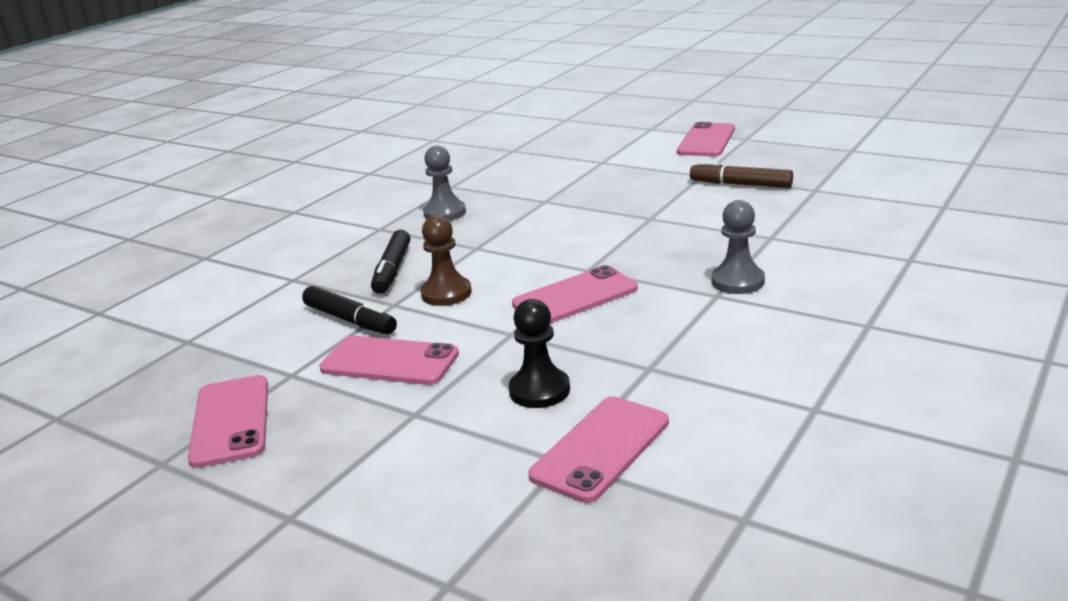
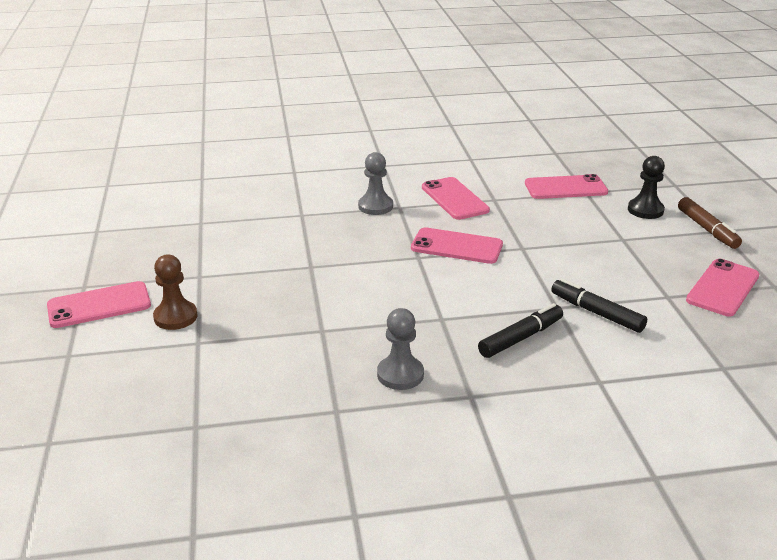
camera: 135 degrees left, 5 degrees up
(350, 320) = (596, 313): black marker -> black marker turned 45 degrees counterclockwise
(389, 361) = (604, 271): pink phone -> pink phone (454, 199)
(446, 293) = (516, 294): brown pawn -> brown pawn (175, 317)
(539, 390) = (553, 217): black pawn -> black pawn (645, 210)
(740, 184) = (210, 253): brown marker -> brown marker (707, 229)

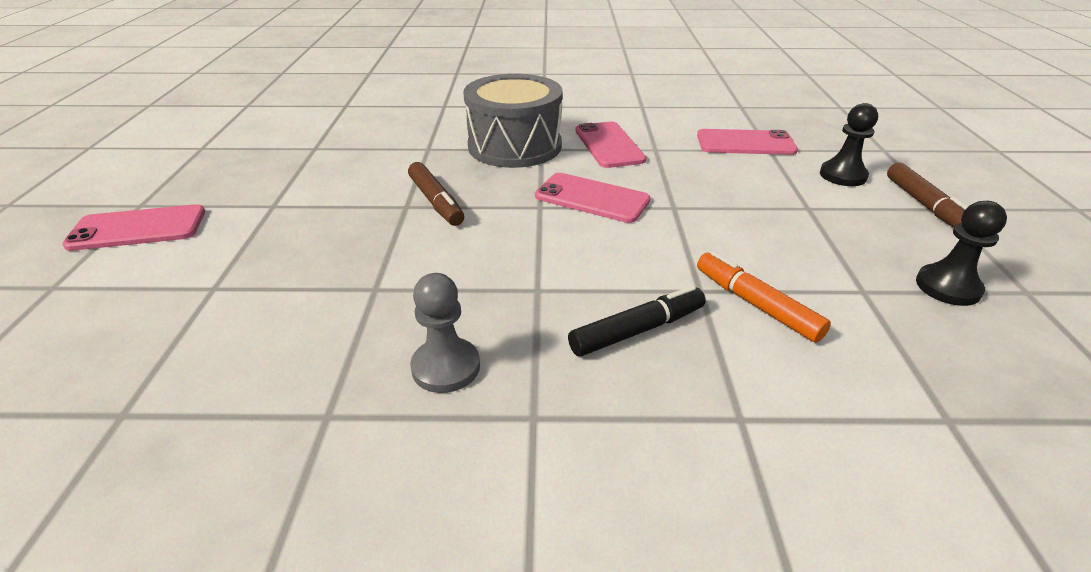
camera: 10 degrees right, 5 degrees up
(175, 317) = (211, 251): brown pawn -> none
(333, 261) = (436, 202): none -> brown marker
(375, 206) = (515, 146): grey pawn -> grey drum
(596, 313) = (756, 304): black marker -> orange marker
(723, 288) = (948, 287): pink phone -> black pawn

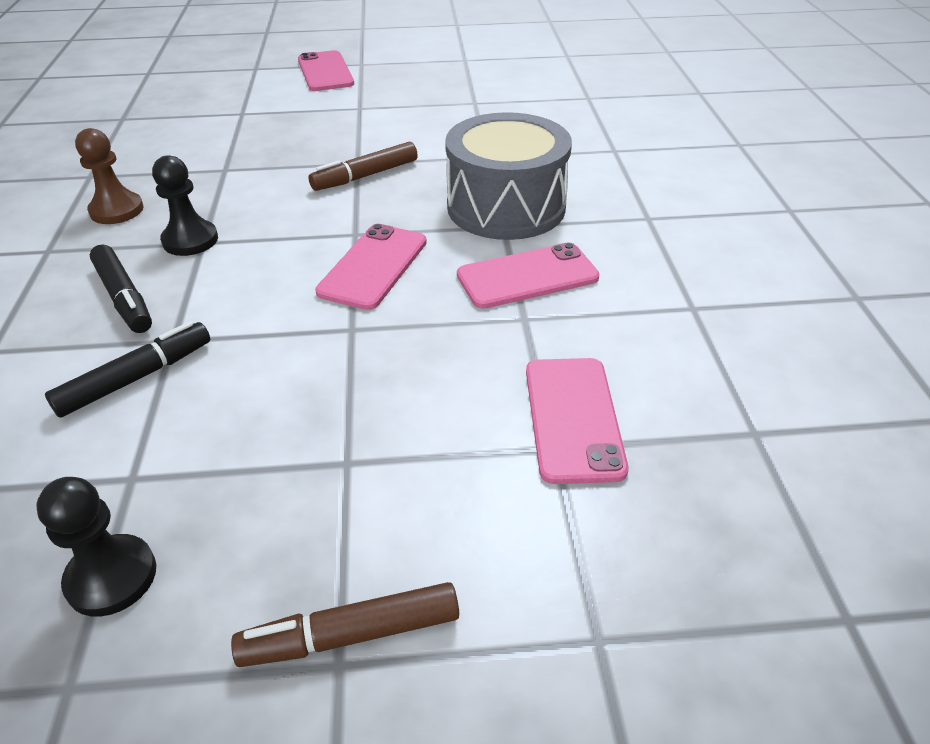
camera: 85 degrees right, 5 degrees up
(446, 367) = (117, 210): grey pawn -> brown pawn
(756, 304) = (136, 378): orange marker -> black marker
(843, 175) = (462, 533): black pawn -> black pawn (190, 240)

